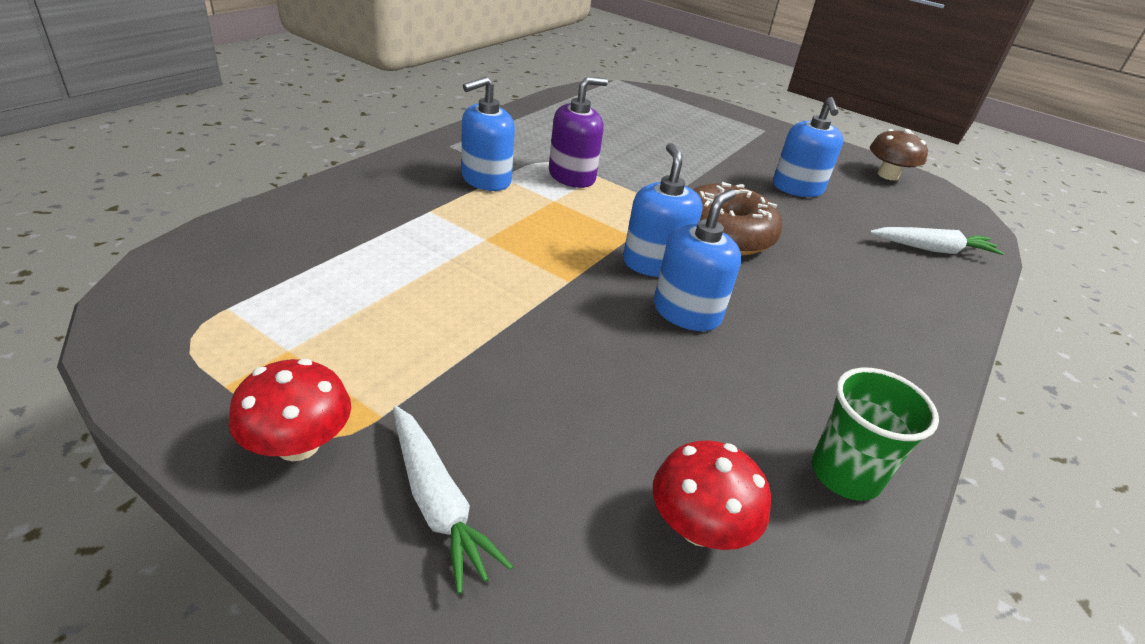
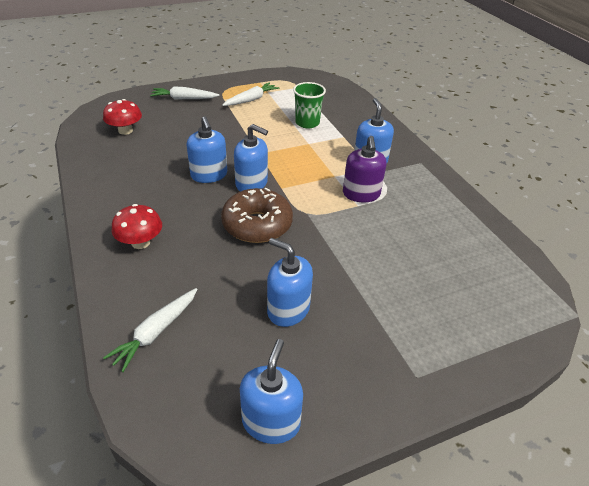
camera: 125 degrees right, 5 degrees up
(298, 444) = (225, 87): red mushroom -> red mushroom (140, 242)
(354, 363) = (251, 100): none -> white carrot
(845, 474) = (99, 167): green cup -> green cup (307, 123)
(888, 175) = (271, 421): brown mushroom -> blue soap dispenser

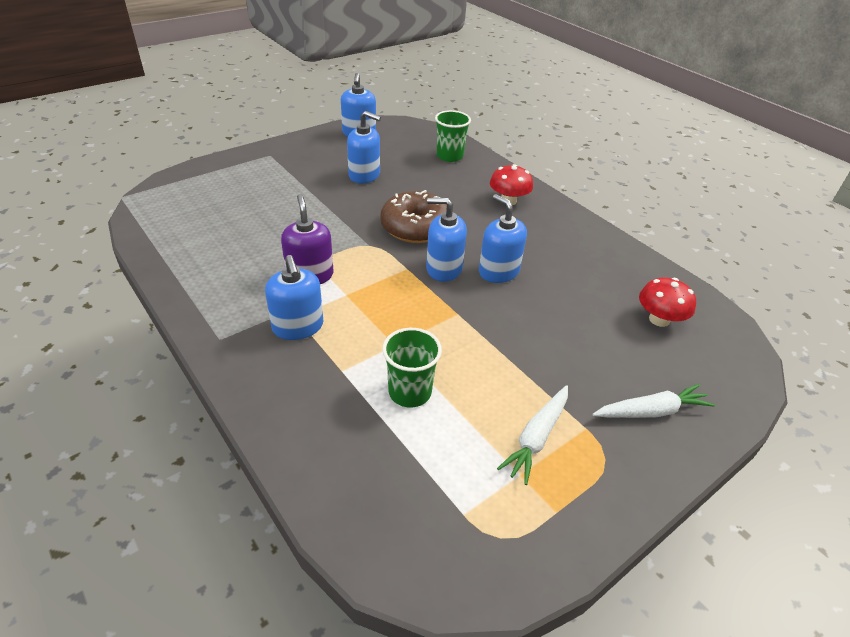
camera: 165 degrees right, 0 degrees up
(156, 332) = (449, 156): white carrot -> green cup

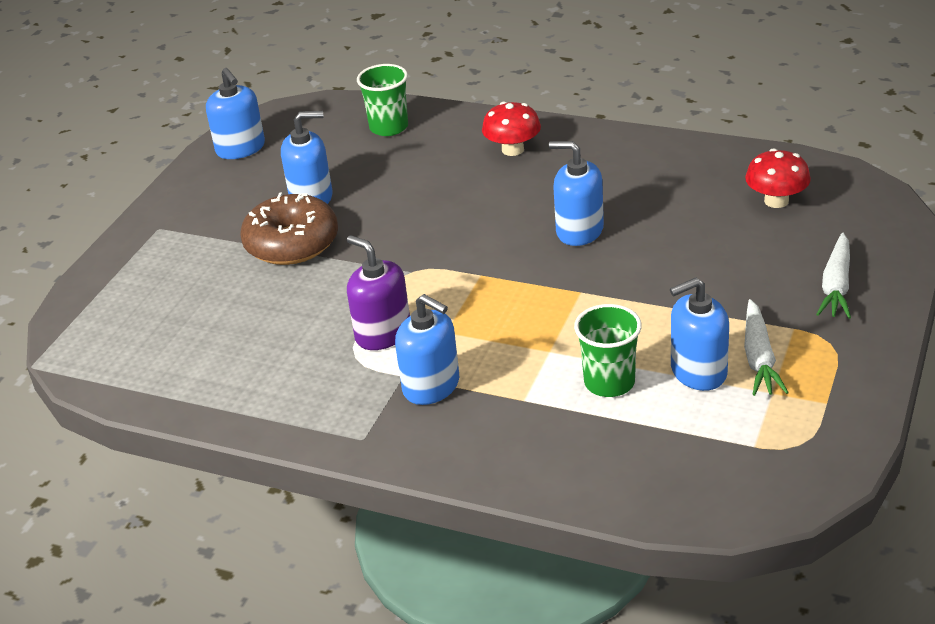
camera: 25 degrees left, 5 degrees down
(415, 227) = (441, 228): brown donut -> brown donut (292, 243)
(444, 268) = (519, 256): blue soap dispenser -> blue soap dispenser (698, 371)
(651, 411) = (836, 285): white carrot -> white carrot turned 150 degrees clockwise

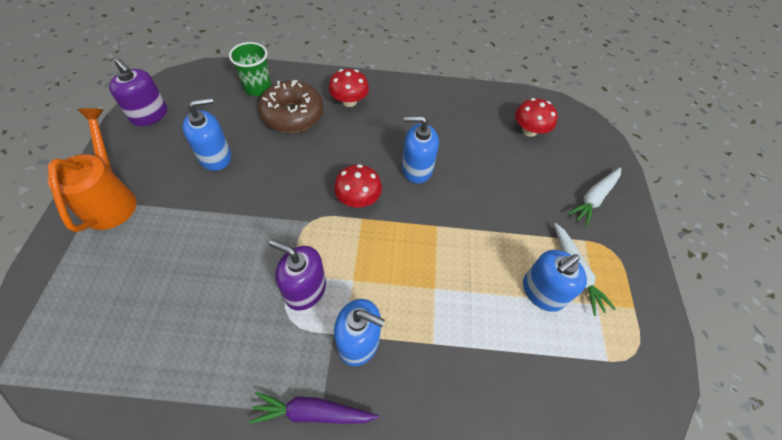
camera: 25 degrees left, 20 degrees up
(177, 229) = (111, 200): none -> orange watering can
(240, 148) = (149, 115): blue soap dispenser -> purple soap dispenser
(292, 243) = (210, 204): brown donut -> brown donut (292, 115)
(355, 435) = (313, 412): none -> purple carrot
(483, 255) = (358, 199): none -> red mushroom
(609, 382) = (487, 313): green cup -> none
(836, 285) = (594, 198): white carrot -> white carrot turned 45 degrees clockwise

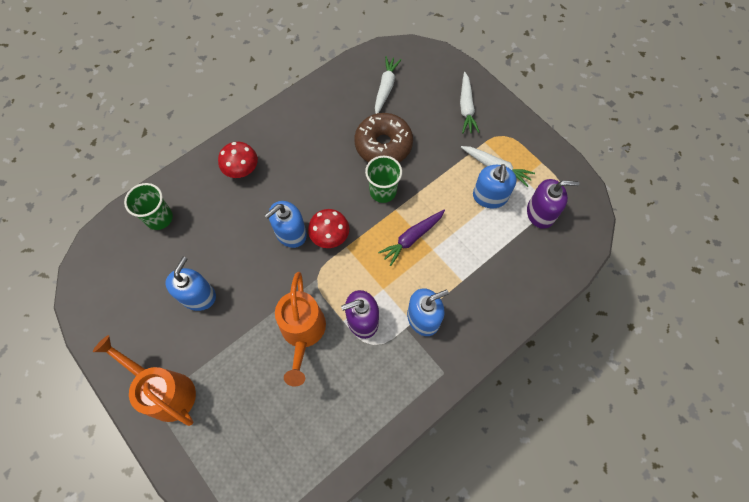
camera: 40 degrees left, 10 degrees up
(149, 115) = (103, 312): purple soap dispenser -> purple soap dispenser (540, 213)
(249, 252) = (303, 333): none -> orange watering can
(292, 115) = (213, 216): brown donut -> brown donut (383, 145)
(313, 412) = (439, 375): purple carrot -> purple carrot (412, 238)
(417, 169) = (343, 181): blue soap dispenser -> blue soap dispenser (290, 233)
(441, 203) = (383, 191): none -> green cup
(529, 130) = (386, 88): red mushroom -> white carrot

